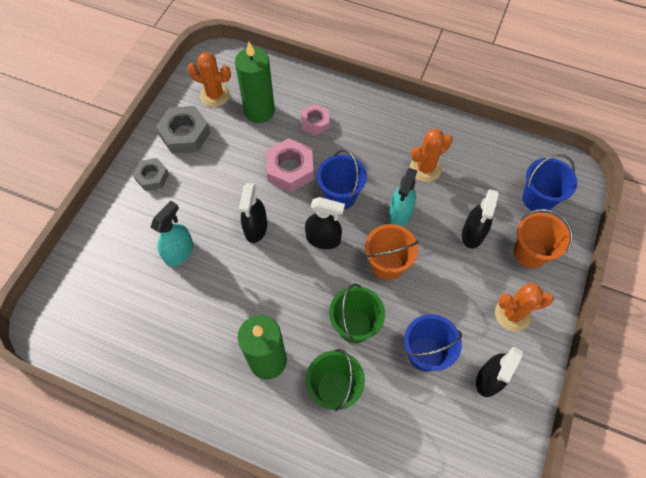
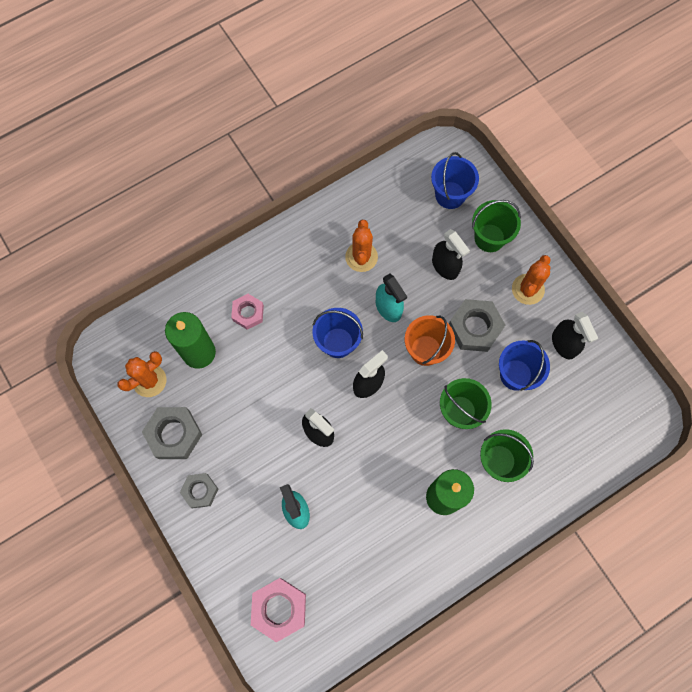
camera: 55 degrees left, 10 degrees up
(290, 169) = (281, 366): pink nut -> pink nut (279, 609)
(439, 291) = (475, 328): none -> grey nut
(530, 253) = (489, 238): orange bucket -> green bucket

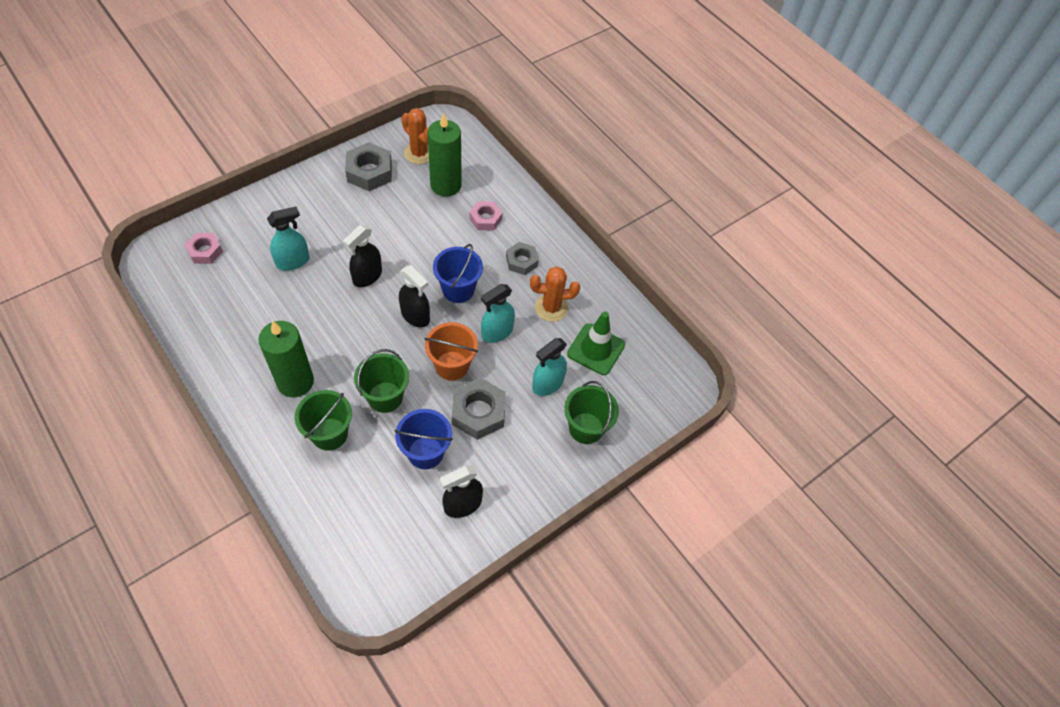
camera: 80 degrees right, 15 degrees down
(200, 491) = (317, 192): grey nut -> grey nut (521, 261)
(279, 609) = (205, 251): pink nut -> pink nut, size x0.64
(408, 222) = (596, 349): none -> green traffic cone
(445, 266) = (547, 384): black spray bottle -> turquoise spray bottle
(450, 195) = (633, 389): blue bucket -> none
(528, 289) = (527, 467): orange cactus -> none

